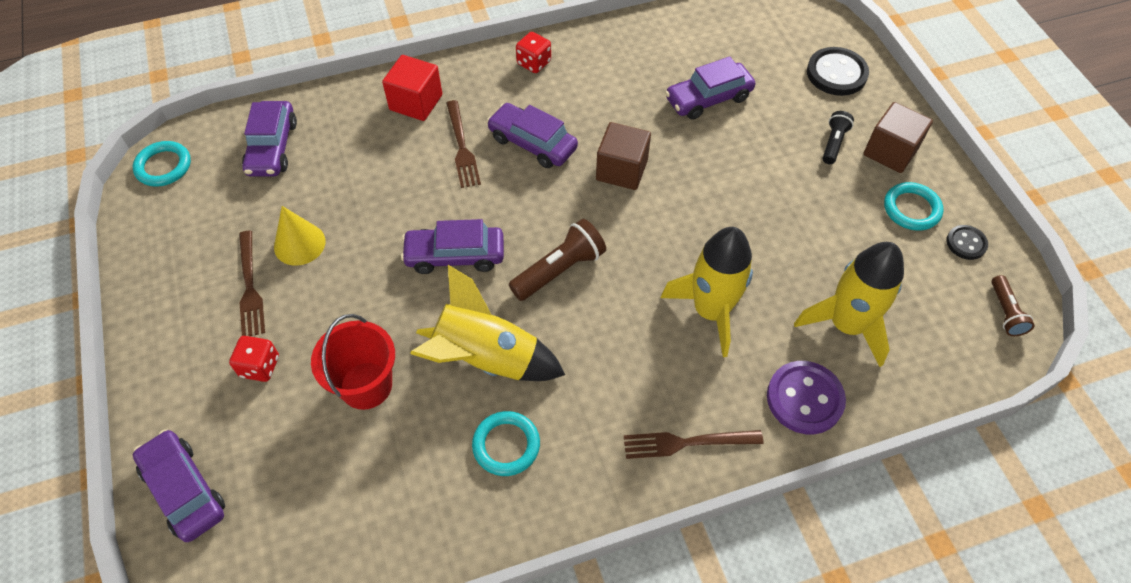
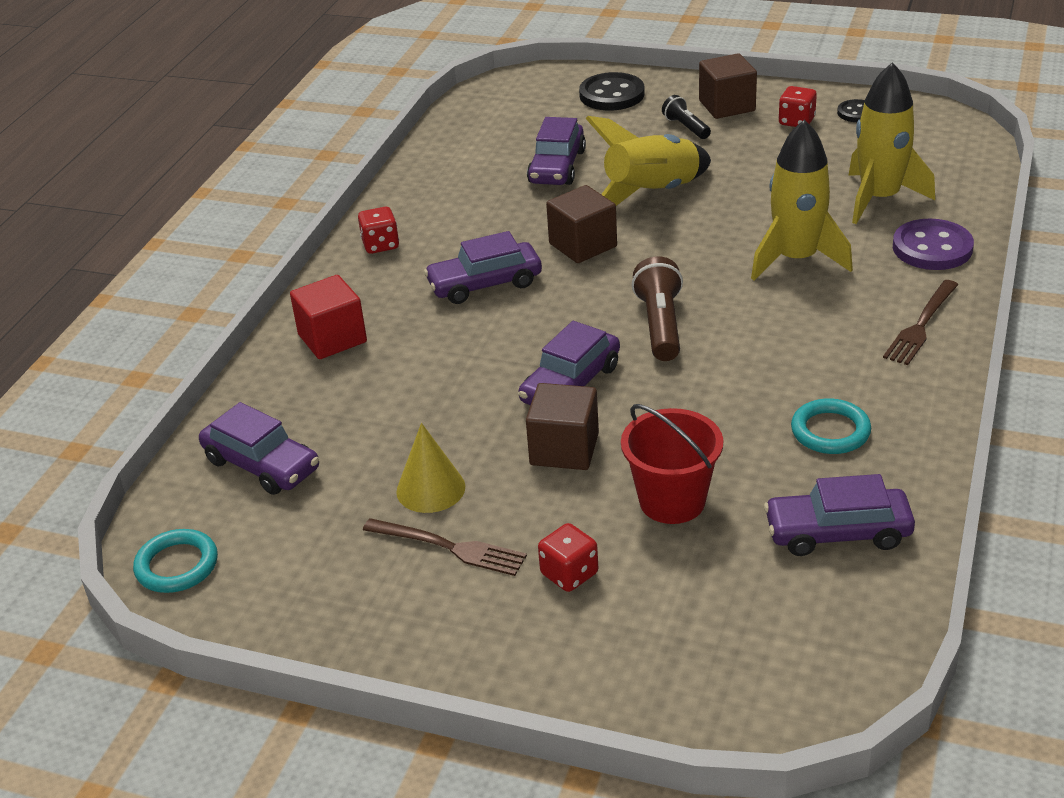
camera: 50 degrees left, 20 degrees down
(184, 490) = (680, 688): purple car -> purple car (837, 533)
(383, 292) = (564, 449): none -> brown cube
(462, 147) = (435, 330): brown fork -> none
(487, 359) = (719, 408): yellow rocket -> yellow rocket (652, 194)
(911, 209) = (796, 121): turquoise ring -> red dice
(1005, 312) = (938, 124): brown flashlight -> none

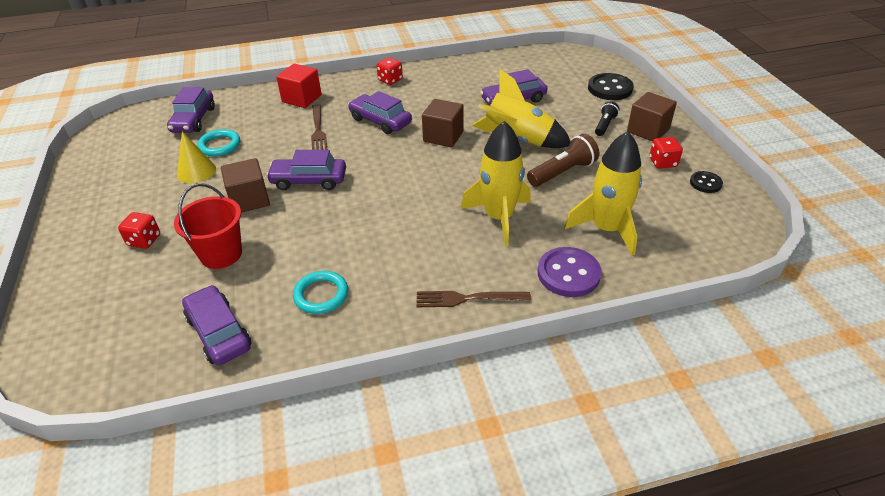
camera: 55 degrees right, 5 degrees up
(177, 565) = (114, 128): turquoise ring -> turquoise ring (219, 145)
(451, 547) = (152, 195): brown fork -> brown fork (318, 130)
(660, 325) = (385, 190): brown flashlight -> brown flashlight (562, 172)

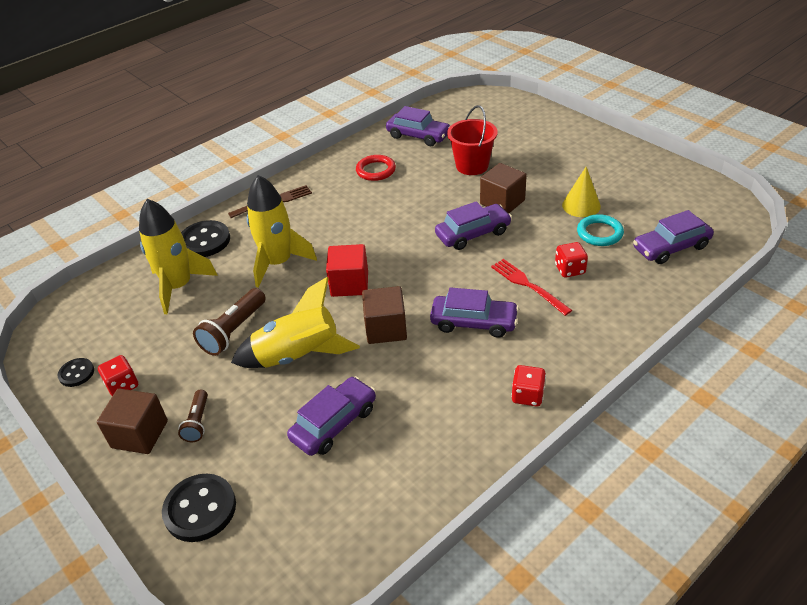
camera: 155 degrees right, 0 degrees up
(144, 240) = (538, 154): red dice -> red dice (569, 269)
(194, 120) = (671, 247): purple car -> purple car turned 90 degrees counterclockwise
(302, 98) = (600, 318): red cube -> red cube (349, 284)
(318, 130) = (527, 285): brown fork -> red fork
(321, 295) = (376, 170): turquoise ring -> red ring
(568, 274) = (205, 241): purple button -> black button
(604, 125) = (198, 422): black flashlight -> brown flashlight

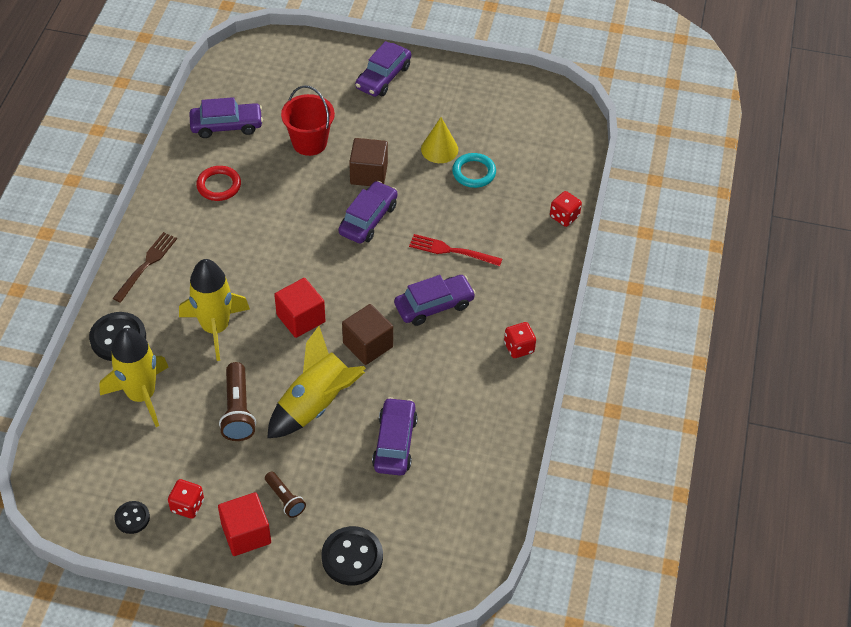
camera: 40 degrees left, 10 degrees up
(139, 434) = (246, 533): brown cube -> red cube
(569, 269) = (474, 220): red dice -> red dice (564, 216)
(671, 247) = (538, 163): purple car -> purple car (383, 77)

